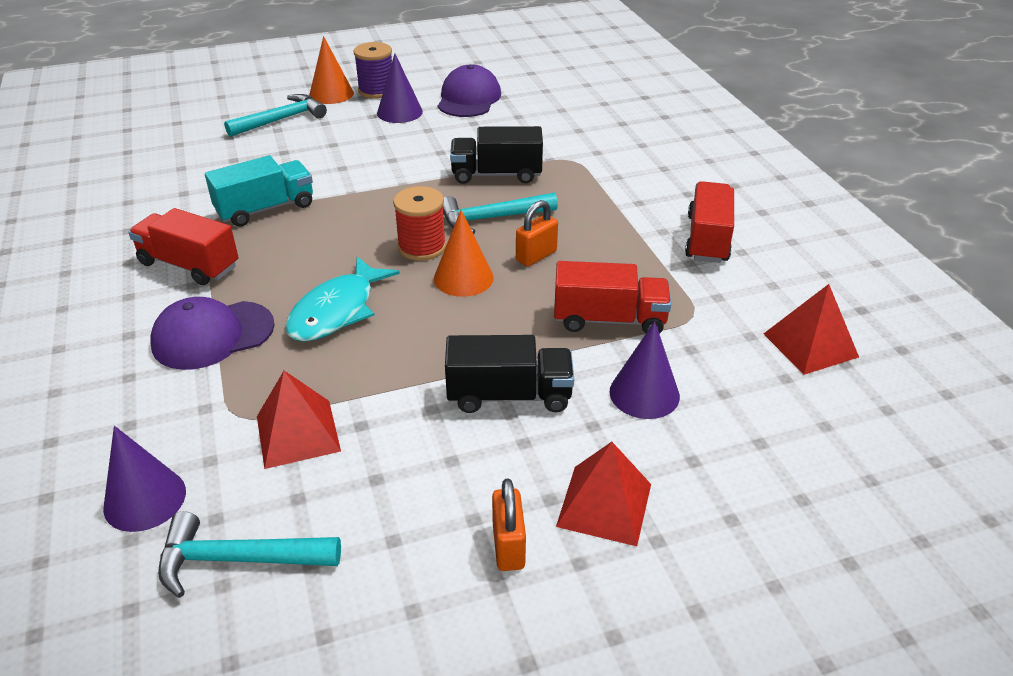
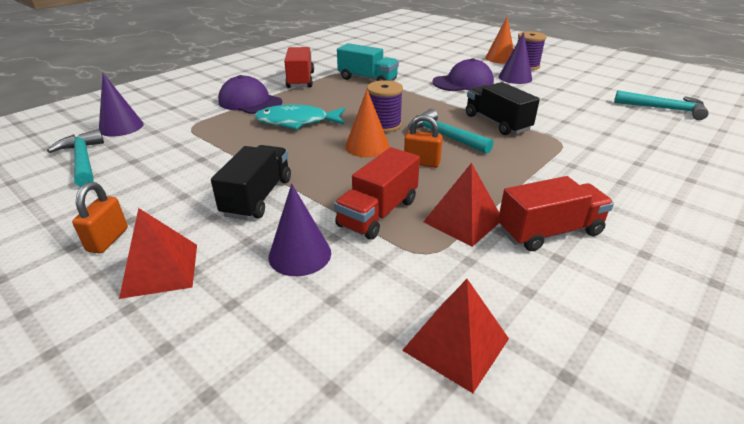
camera: 60 degrees right, 5 degrees down
(281, 119) = (454, 57): turquoise hammer -> turquoise hammer (664, 109)
(298, 433) = (185, 145): red pyramid -> red pyramid (463, 220)
(422, 247) = (384, 125): red spool -> purple spool
(468, 98) = (570, 89): purple cap -> purple cap (463, 82)
(508, 546) = (108, 240): orange padlock -> orange padlock turned 45 degrees counterclockwise
(509, 395) = (258, 197): black truck -> black truck turned 135 degrees counterclockwise
(609, 320) = (378, 213): red truck -> red truck turned 60 degrees clockwise

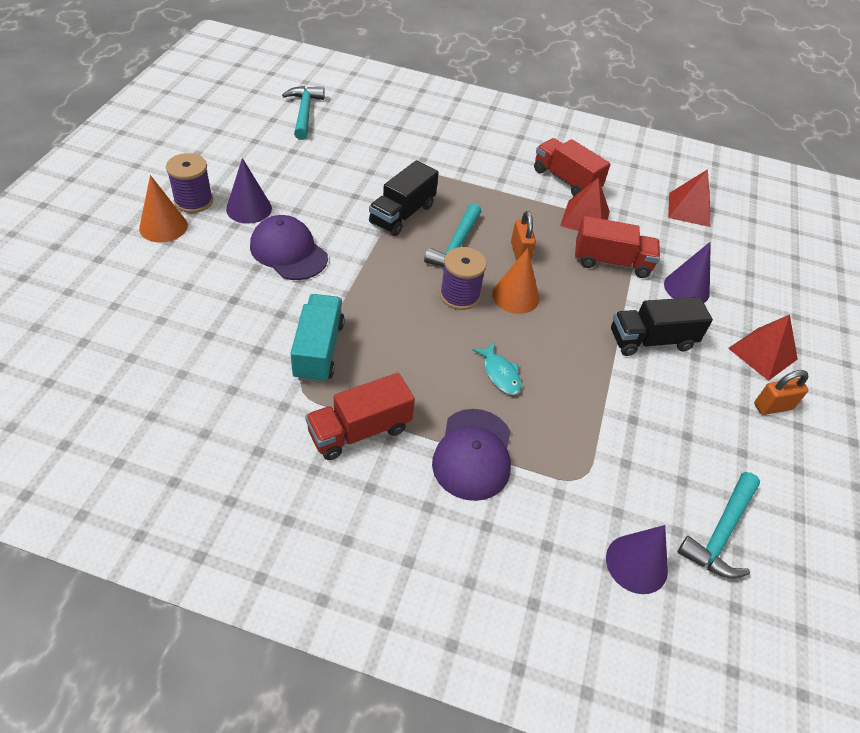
camera: 120 degrees left, 15 degrees up
(297, 122) = (500, 374): turquoise fish -> turquoise fish, size x0.58

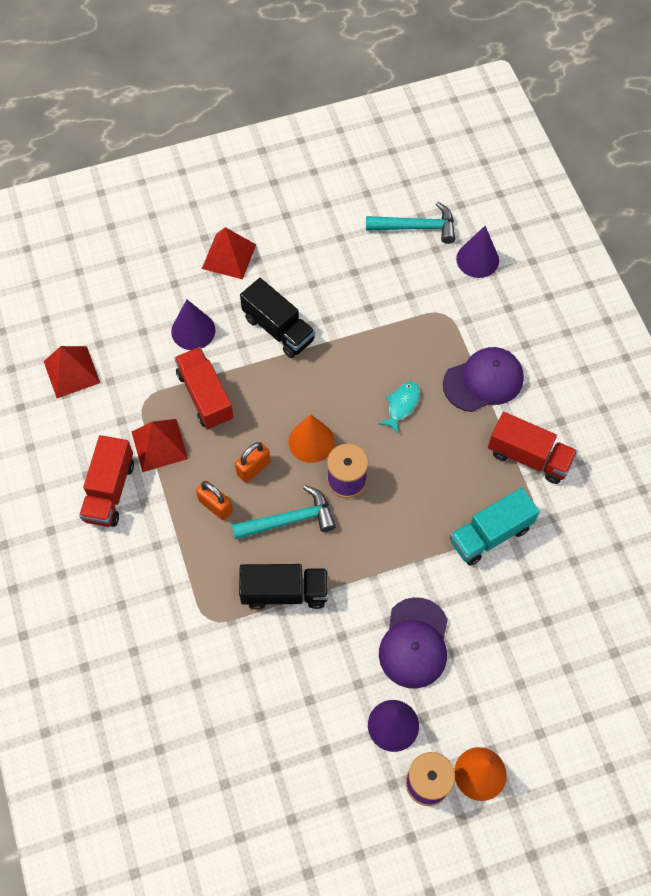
camera: 120 degrees left, 15 degrees up
(304, 113) = (199, 816): turquoise hammer -> none
(772, 406) = (281, 234): orange padlock -> orange padlock (215, 506)

